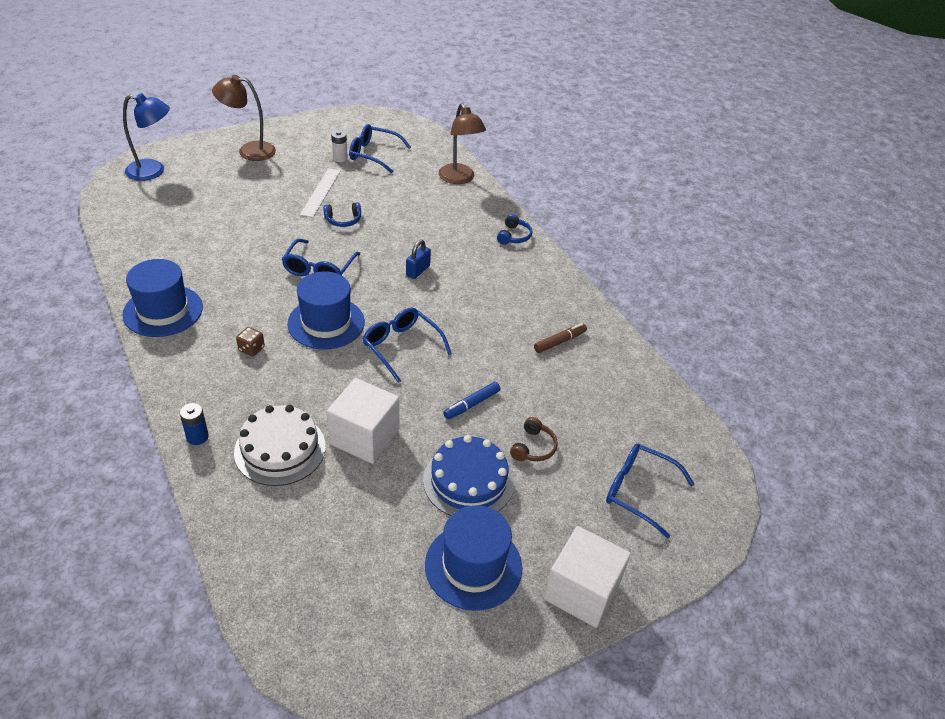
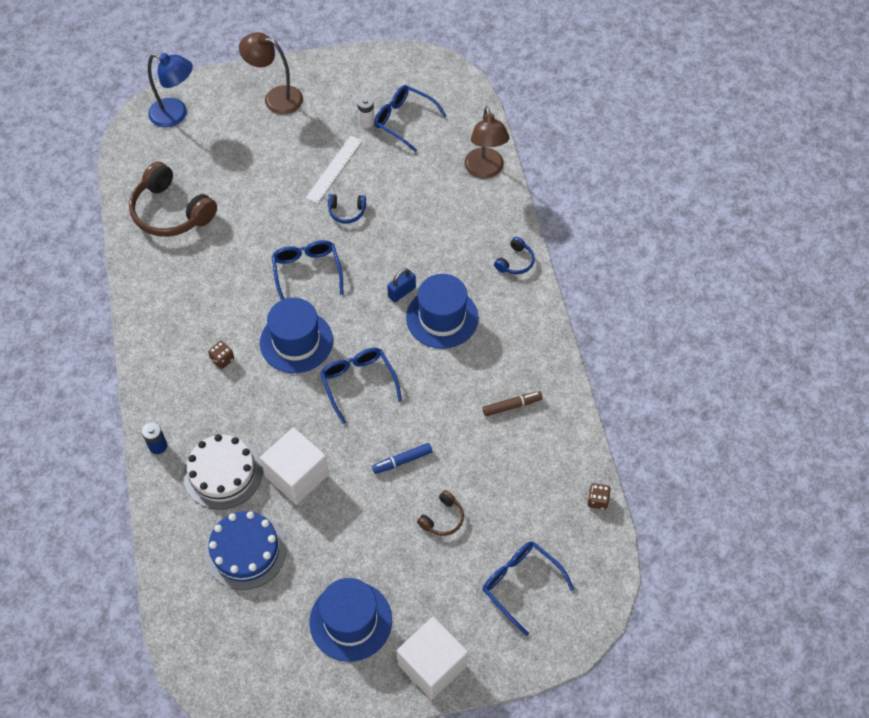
camera: 20 degrees right, 15 degrees up
(163, 311) = (154, 300): blue hat -> blue hat (442, 317)
(165, 240) = (171, 212): none -> brown headphones
(319, 268) = (307, 273): blue glasses -> blue glasses turned 135 degrees clockwise
(468, 481) = (373, 540): blue cake -> blue cake (245, 550)
(676, 404) = (597, 500): none -> brown dice

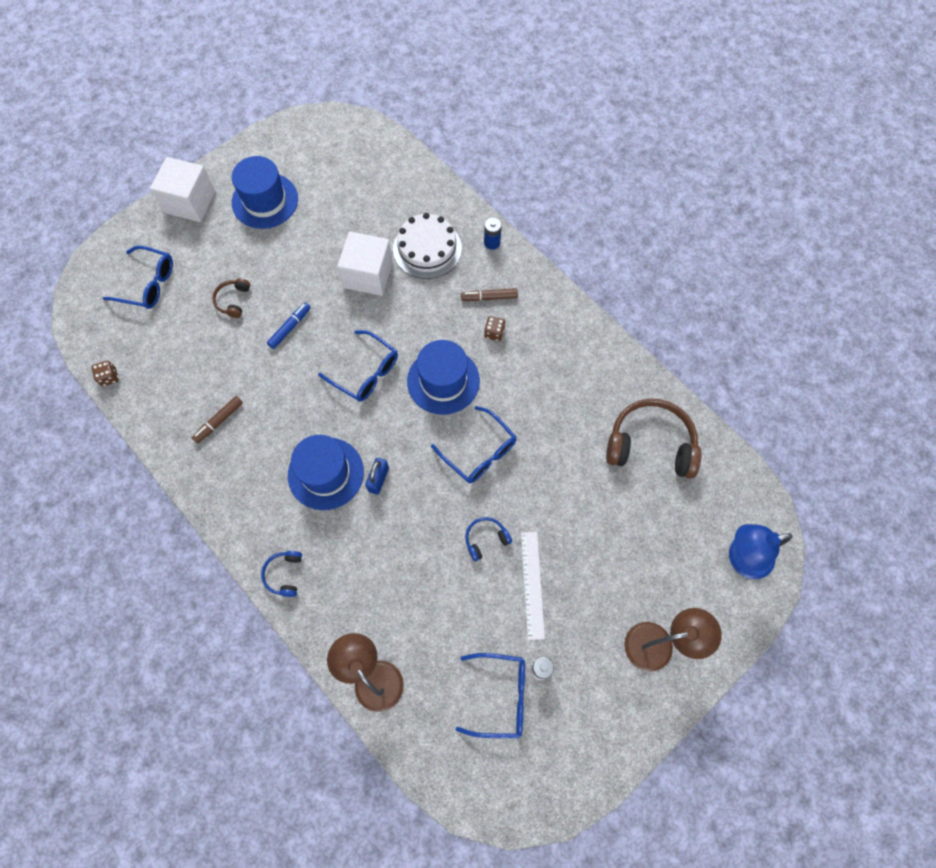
camera: 150 degrees right, 10 degrees up
(202, 394) = (489, 297): none -> brown marker
(245, 550) = (371, 207): blue cake -> none

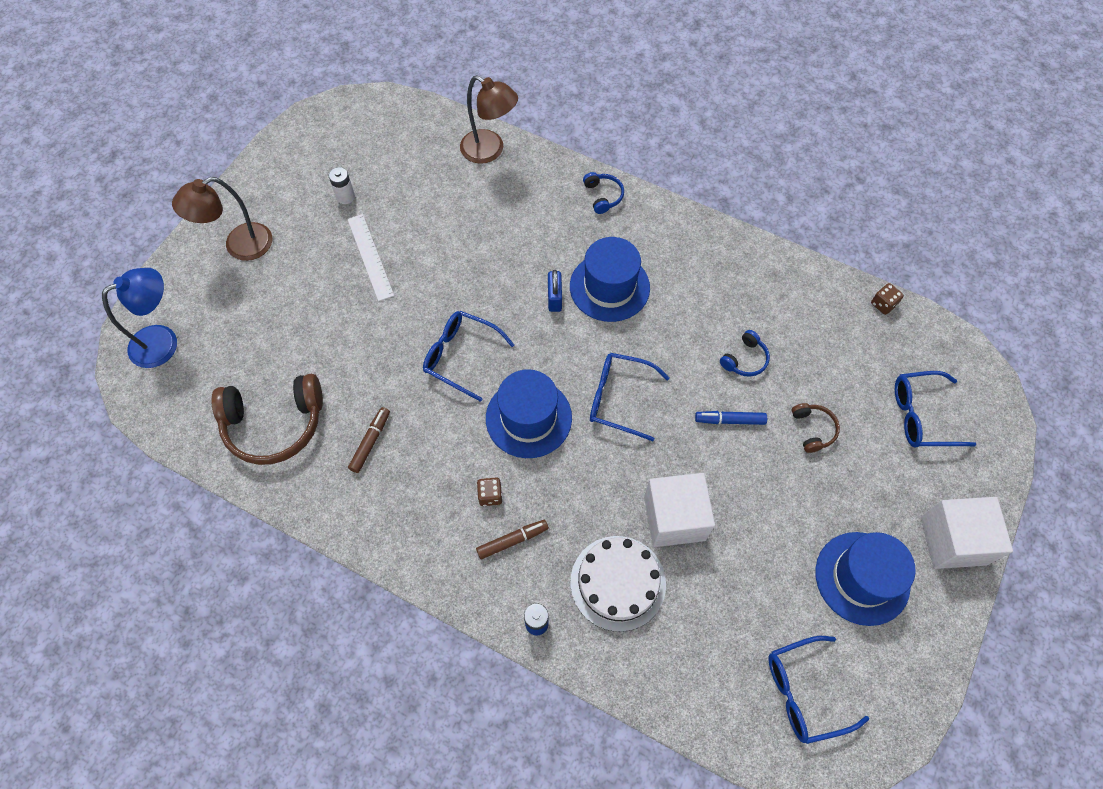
camera: 160 degrees right, 5 degrees down
(219, 421) = (743, 299): brown marker -> brown marker (370, 442)
(290, 328) = (730, 420): blue marker -> blue marker turned 75 degrees clockwise
(486, 539) = (427, 279): blue headphones -> blue headphones (745, 359)
(499, 696) = (376, 169): blue glasses -> blue glasses (805, 692)

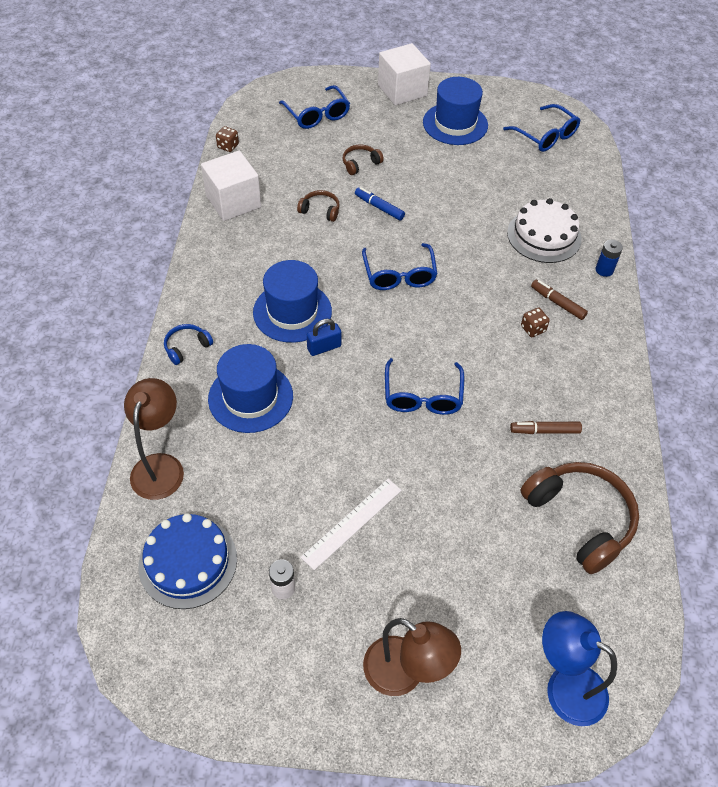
camera: 115 degrees left, 10 degrees down
(399, 148) = (188, 562): none -> blue cake
(528, 418) = (452, 327): blue hat -> blue hat (250, 397)
(674, 518) = (476, 218): white cube -> white cube (233, 202)
(730, 420) = (379, 207): blue marker -> blue marker turned 150 degrees clockwise
(745, 359) = (320, 210): blue headphones -> brown headphones

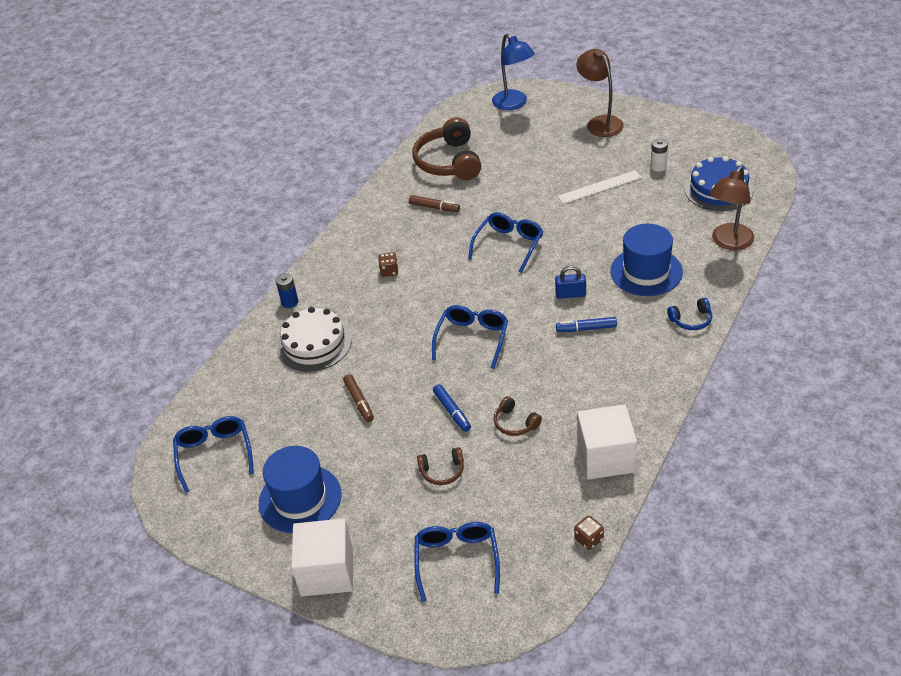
camera: 150 degrees left, 10 degrees down
(292, 312) = (586, 328): blue hat -> blue marker
(557, 303) = (353, 285): brown marker -> brown marker (359, 401)

